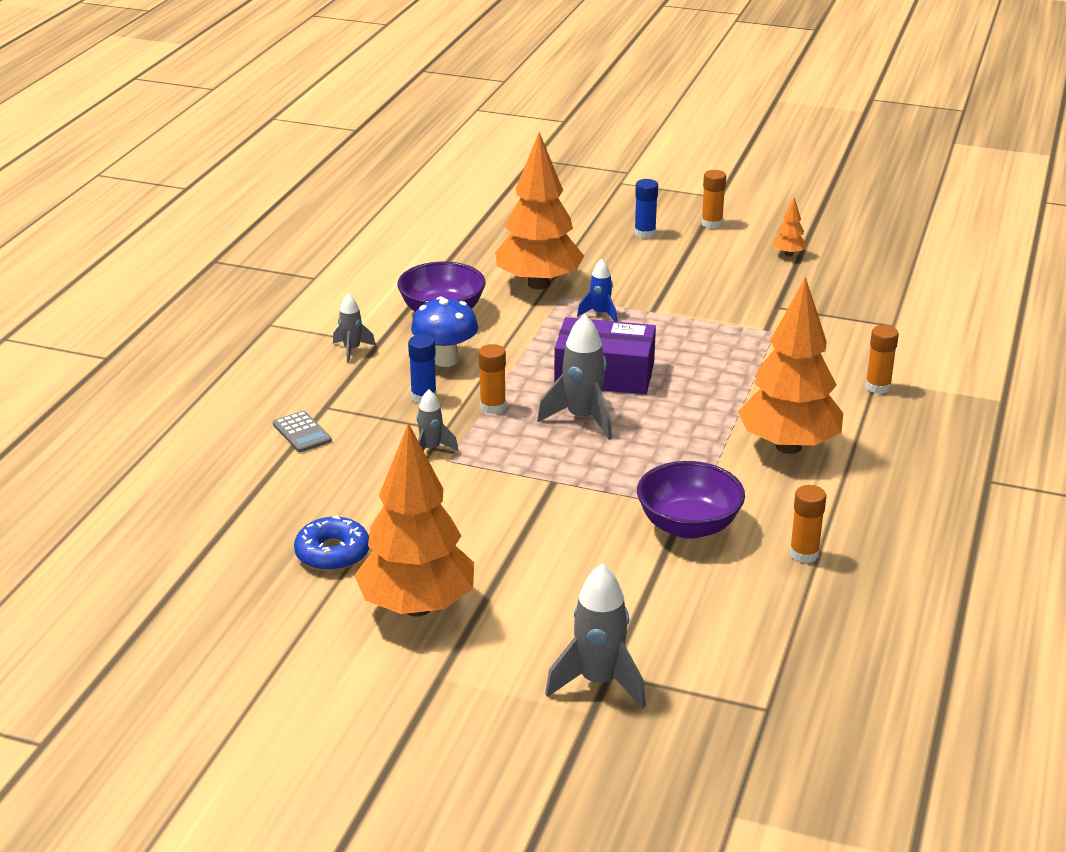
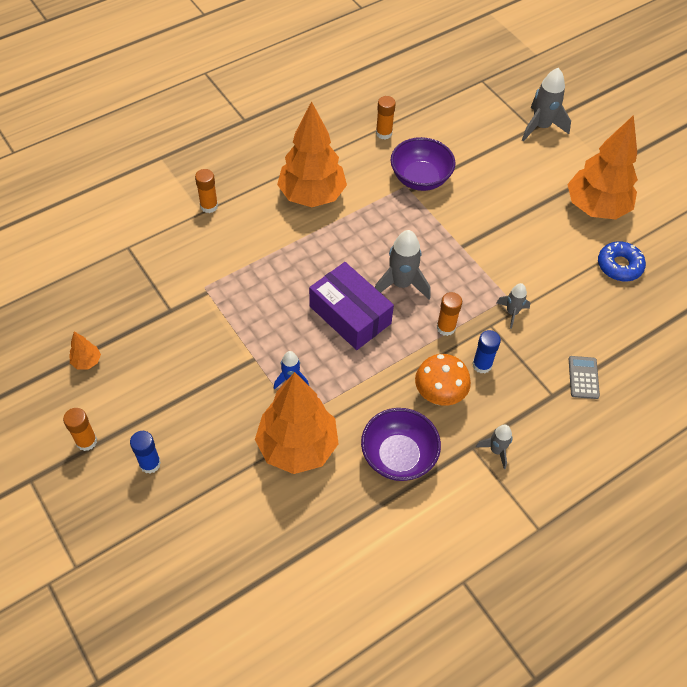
camera: 145 degrees left, 25 degrees up
(445, 360) = (439, 395): blue mushroom -> orange mushroom

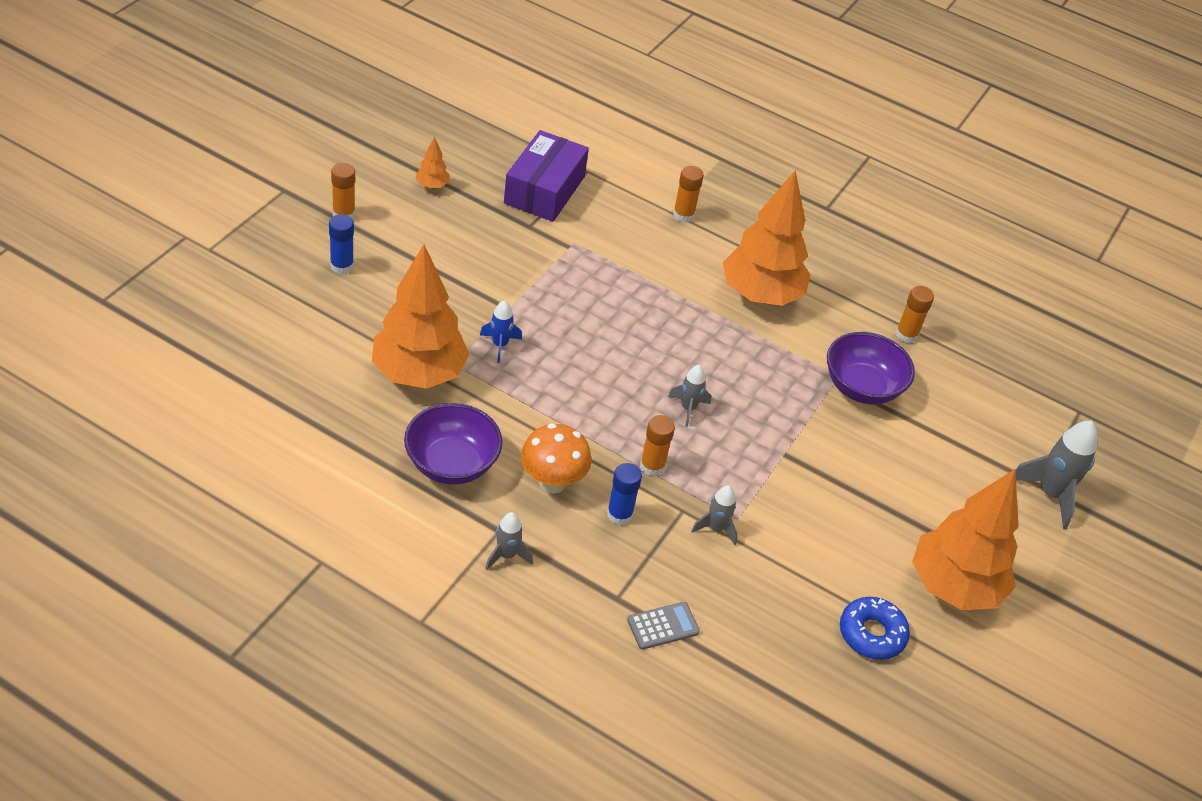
camera: 60 degrees right, 10 degrees down
(350, 315) = (615, 373): purple box -> purple box (544, 190)
(401, 284) = (688, 408): grey rocket -> grey rocket, size x0.58

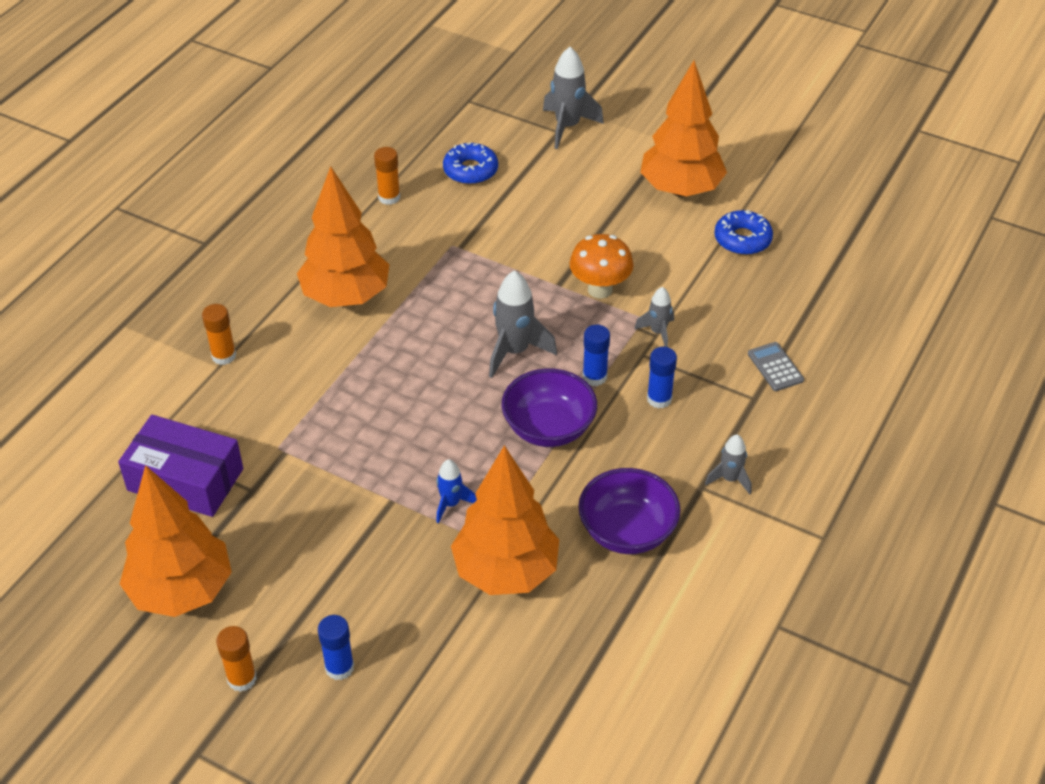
camera: 85 degrees left, 0 degrees up
(432, 186) = (182, 591): orange tree -> orange tree, size x2.50
(552, 482) = (632, 450): orange mushroom -> orange mushroom (600, 289)
(652, 466) = (594, 377): orange glue stick -> blue glue stick
(688, 408) = (515, 351): grey rocket -> grey rocket, size x1.73
(862, 387) = (464, 230): purple bowl -> purple bowl (548, 428)
(959, 401) = (470, 170): none -> blue donut

